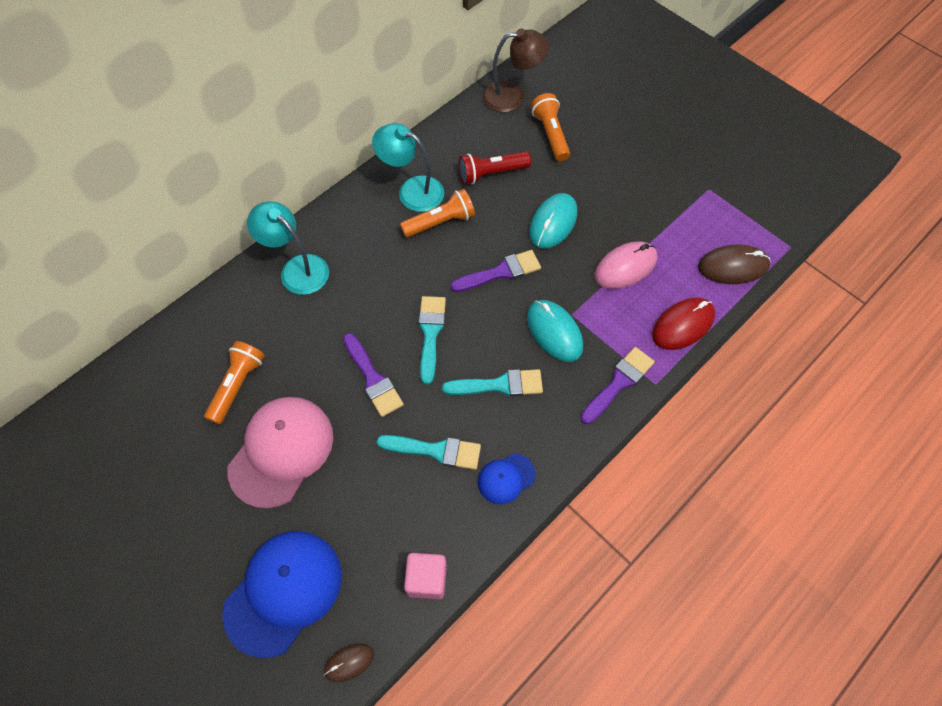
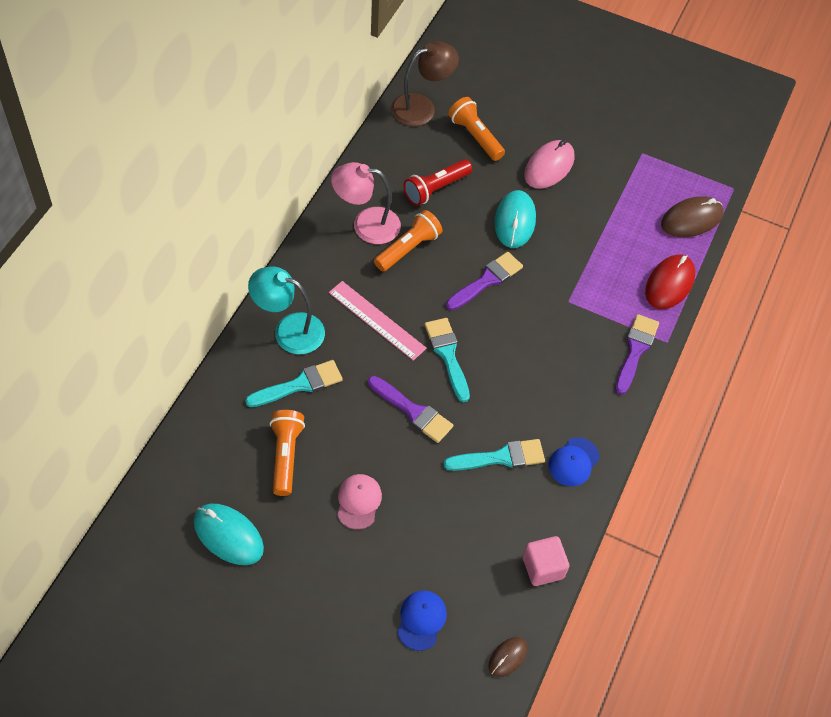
camera: 25 degrees left, 5 degrees down
(281, 451) = (358, 502): pink cap -> pink cap, size x0.50
(283, 592) = (421, 620): blue cap -> blue cap, size x0.50
(380, 281) = (377, 320): none -> pink ruler
(412, 190) = (366, 225): turquoise lamp -> pink lamp
(499, 385) = (532, 383): turquoise brush -> turquoise brush (300, 384)
(554, 332) = (560, 321): turquoise mouse -> turquoise mouse (228, 535)
(625, 267) = (598, 245): pink mouse -> pink mouse (549, 167)

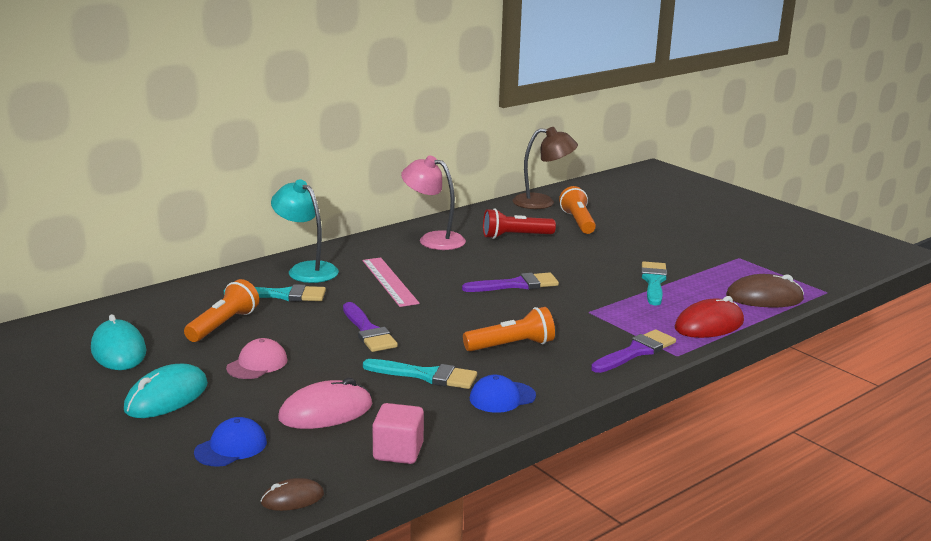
camera: 30 degrees right, 35 degrees down
(408, 248) = (458, 256): orange flashlight -> orange flashlight (511, 345)
(447, 355) = (435, 311): turquoise brush -> turquoise brush (653, 282)
(515, 221) = (574, 264): turquoise mouse -> turquoise mouse (166, 397)
(549, 167) = (635, 246): pink mouse -> pink mouse (326, 412)

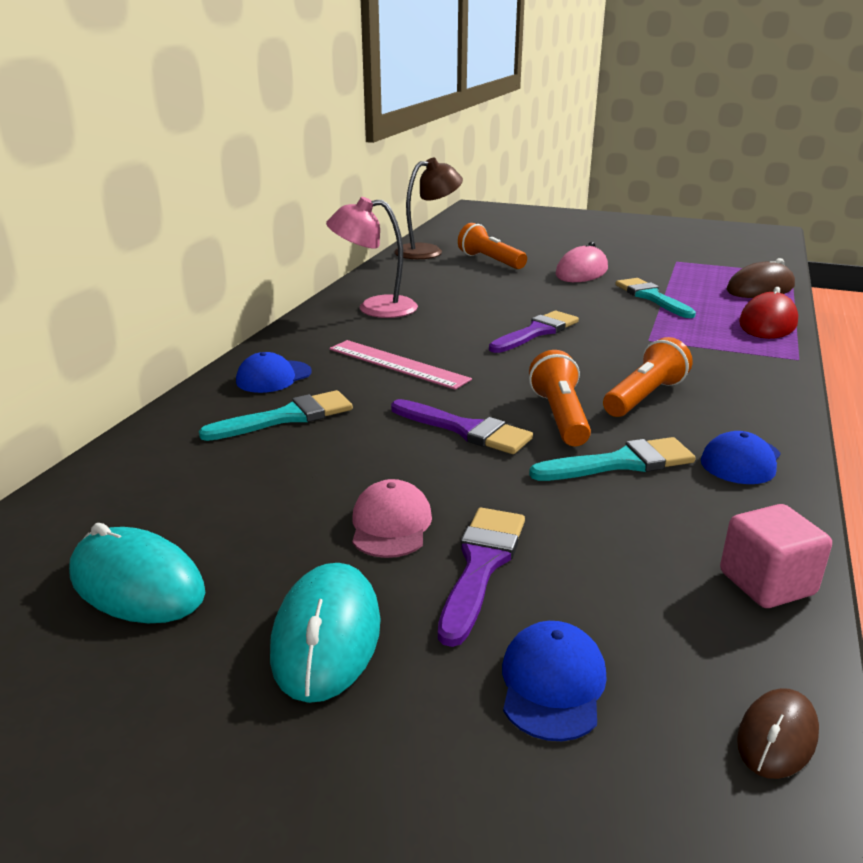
camera: 30 degrees left, 5 degrees up
(223, 325) = (259, 483): orange flashlight -> orange flashlight (559, 416)
(306, 269) = (273, 377): turquoise lamp -> blue cap
(326, 412) = (589, 561): pink mouse -> pink mouse (581, 272)
(515, 236) = (454, 286): red flashlight -> none
(636, 352) = (761, 366): purple brush -> purple brush (481, 565)

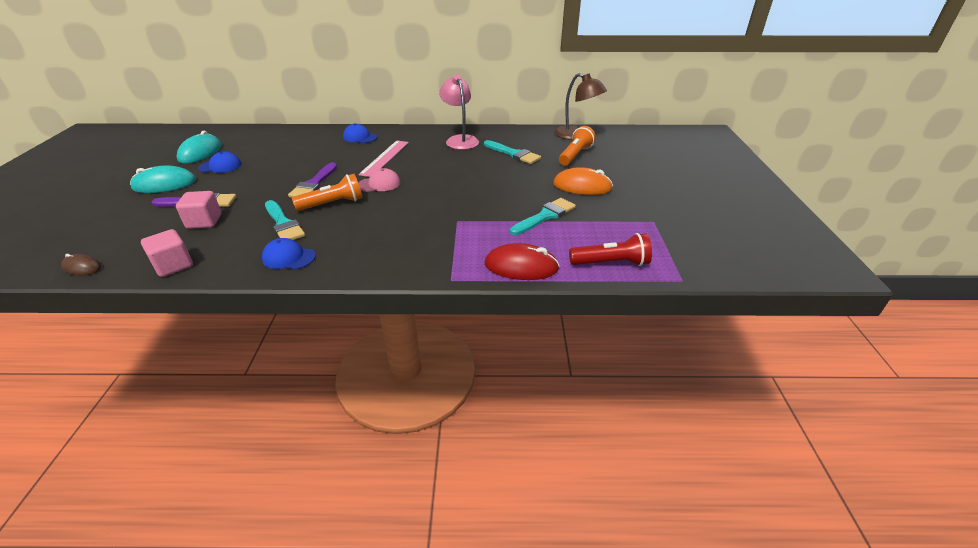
camera: 70 degrees right, 10 degrees up
(287, 417) = (320, 148): turquoise brush -> turquoise brush (513, 154)
(391, 524) = (231, 182): pink cap -> pink cap (379, 184)
(536, 332) = (449, 185): purple brush -> none
(552, 684) = (127, 224): blue cap -> blue cap (220, 166)
(581, 272) = (582, 186): pink mouse -> orange mouse
(582, 554) = (204, 221): none -> pink cube
(644, 397) = (364, 225): orange flashlight -> none
(760, 288) = (611, 263): brown mouse -> red flashlight

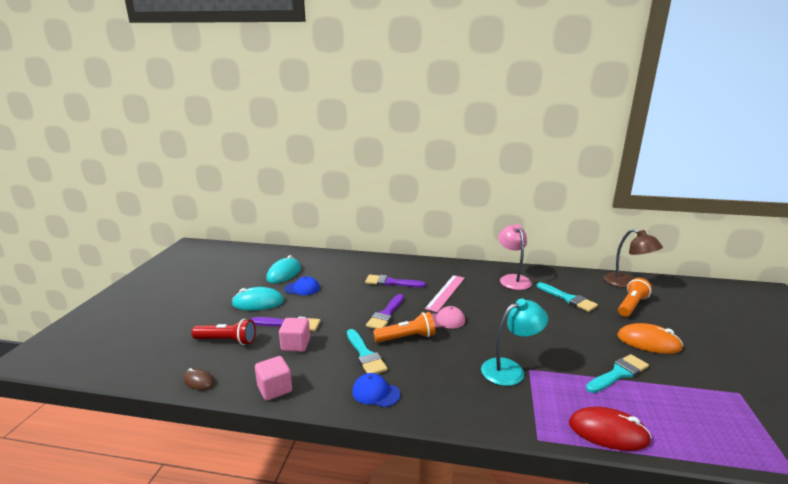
camera: 10 degrees right, 15 degrees down
(325, 153) = (391, 282): none -> purple brush
(360, 137) = (419, 269): blue cap -> none
(437, 222) = (510, 369): none -> turquoise lamp
(611, 263) = (706, 440): red flashlight -> red flashlight (227, 341)

